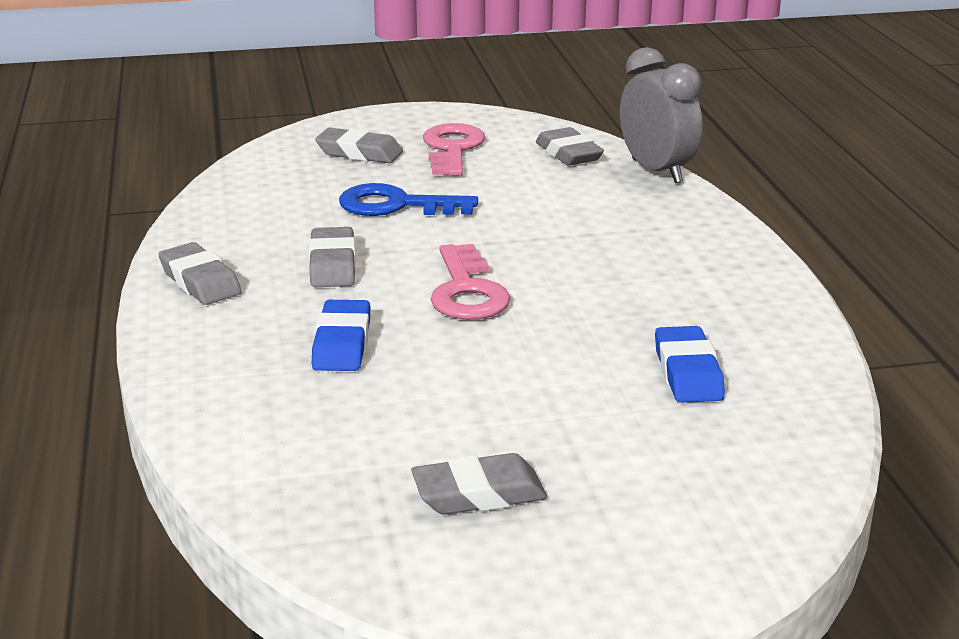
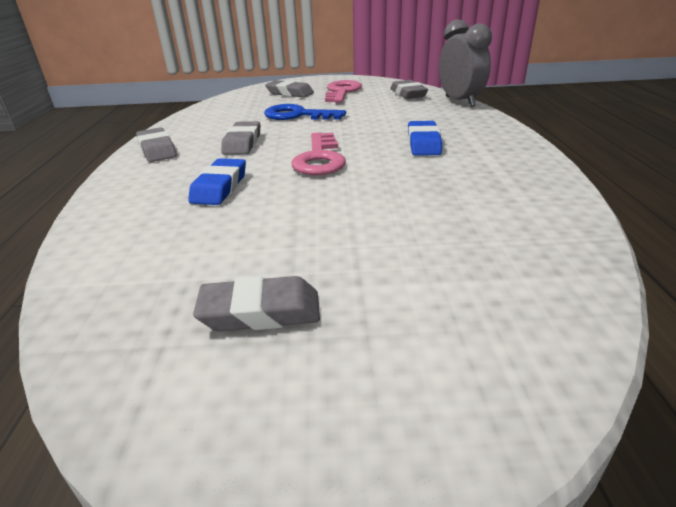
camera: 10 degrees right, 5 degrees up
(687, 373) = (467, 216): blue eraser -> blue eraser (423, 143)

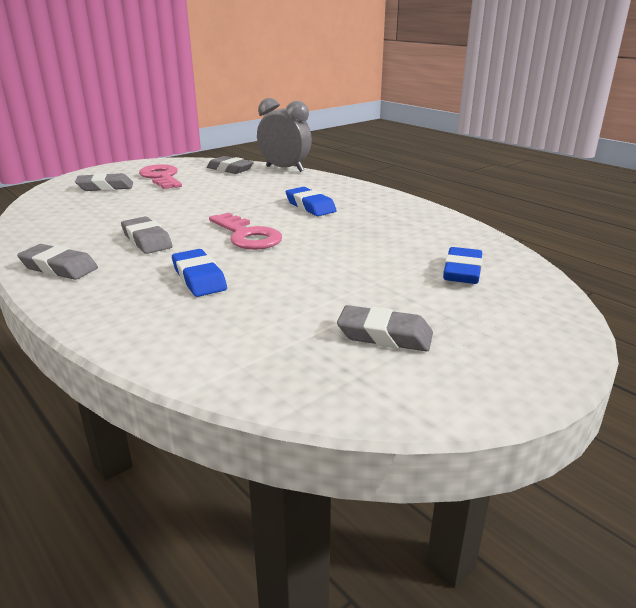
camera: 40 degrees left, 5 degrees down
(260, 312) = (384, 335): grey eraser -> grey eraser turned 60 degrees clockwise
(297, 115) = (156, 206): blue key -> none
(475, 270) = (462, 271): none -> blue eraser

